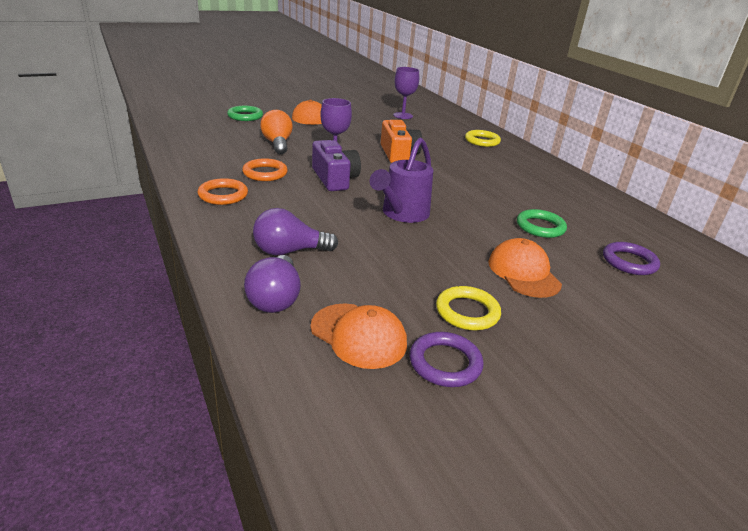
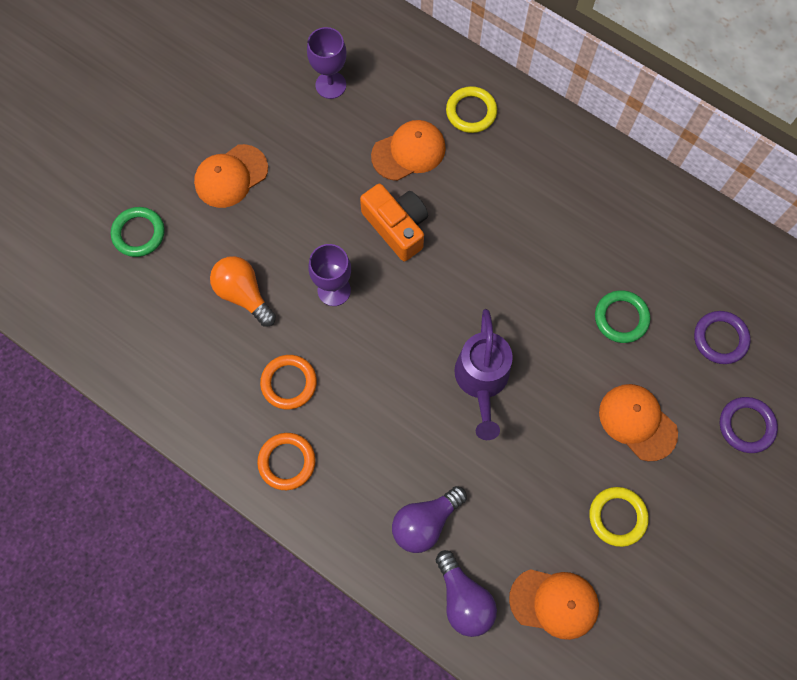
camera: 25 degrees left, 40 degrees up
(334, 179) = (369, 345): purple camera -> none
(430, 140) = (409, 152): none -> orange cap
(445, 363) = (630, 594): purple ring -> purple ring (746, 426)

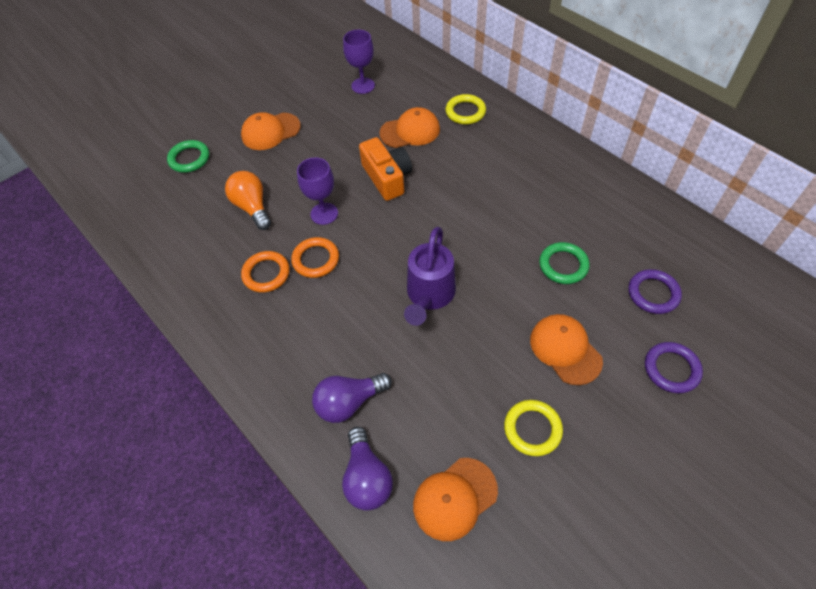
camera: 15 degrees right, 15 degrees down
(287, 462) = (244, 333): orange ring -> orange ring (316, 259)
(554, 603) = (454, 498): orange cap -> orange cap turned 120 degrees clockwise

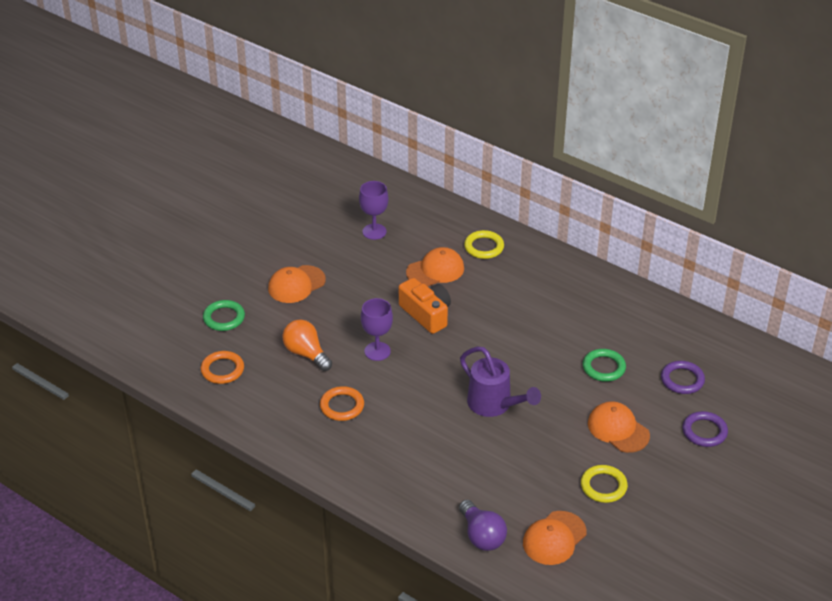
camera: 15 degrees left, 15 degrees down
(316, 259) = (383, 389): orange ring -> orange ring (222, 370)
(349, 402) = (450, 489): purple light bulb -> none
(429, 295) = (494, 405): purple watering can -> purple watering can turned 45 degrees counterclockwise

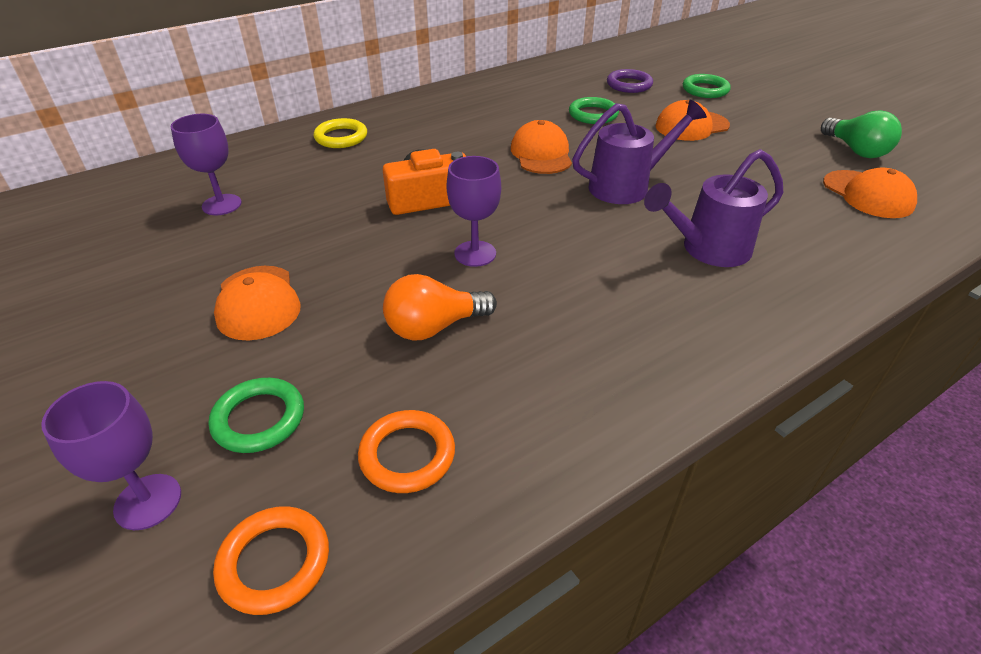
camera: 70 degrees left, 0 degrees up
(174, 306) = (148, 501): none -> purple goblet
(342, 406) = (579, 313): orange ring -> orange ring (274, 562)
(433, 454) = (707, 249): none -> purple watering can
(435, 270) = (350, 175): orange cap -> orange cap (541, 154)
(482, 536) = (870, 243): purple light bulb -> none
(603, 486) = (779, 150): yellow ring -> none
(631, 535) = (856, 150): none -> green light bulb
(704, 431) = (705, 90): purple ring -> green ring

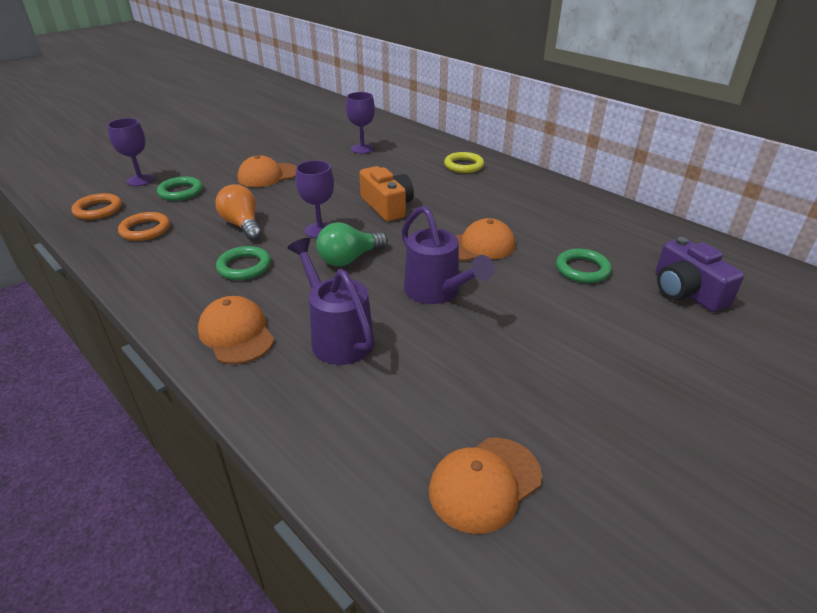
camera: 80 degrees right, 5 degrees down
(629, 85) = (686, 291): purple ring -> purple camera
(691, 126) = (599, 337): orange cap -> orange cap (236, 334)
(705, 90) = (727, 354): green ring -> green ring (244, 266)
(856, 150) = (621, 497): green light bulb -> green light bulb (349, 259)

